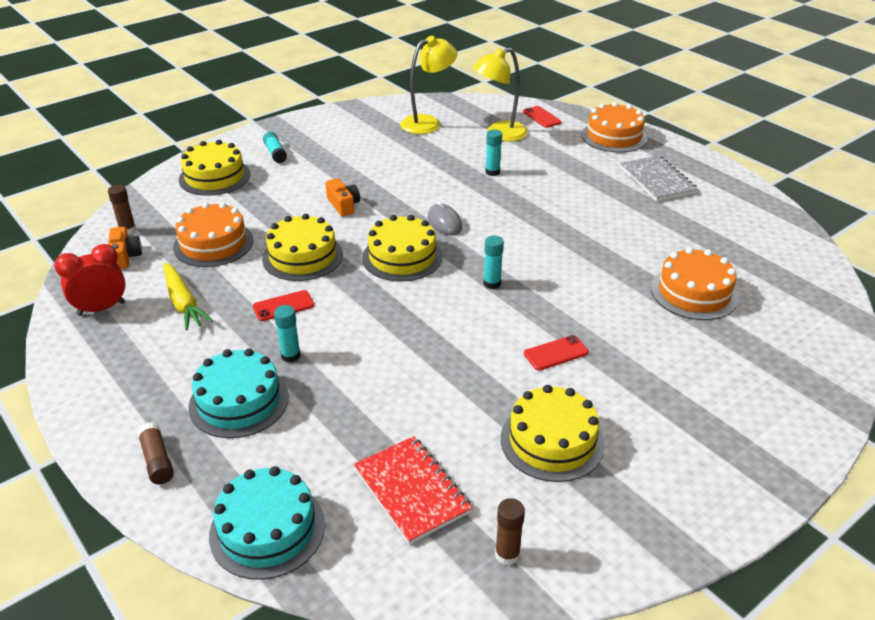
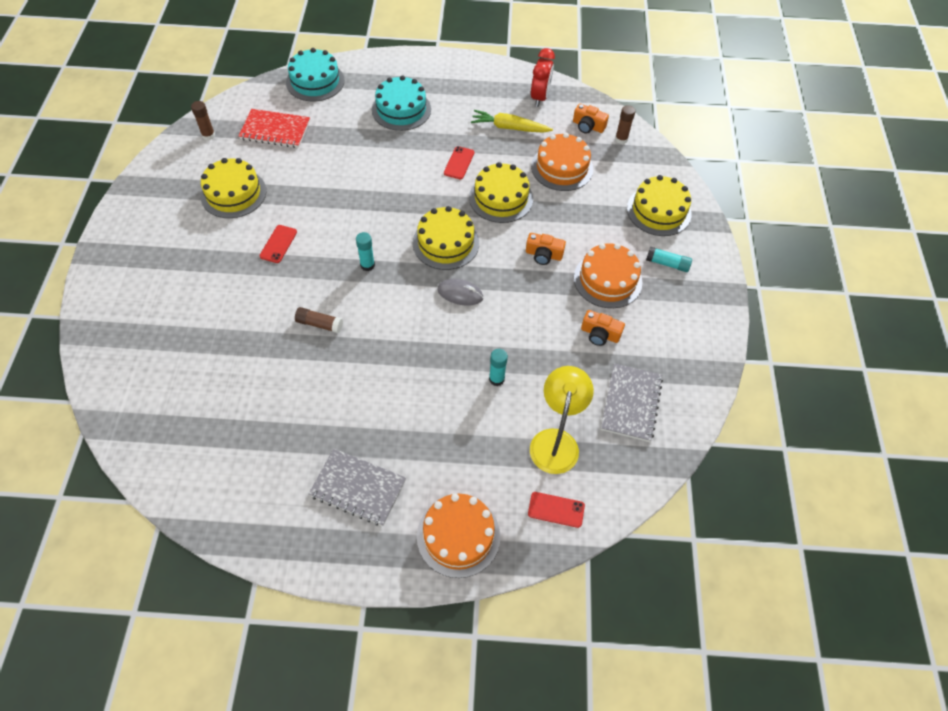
camera: 130 degrees right, 20 degrees up
(157, 460) = (395, 70): brown glue stick -> brown glue stick (319, 324)
(290, 356) = (412, 143): turquoise glue stick -> none
(388, 152) = (600, 334): none -> orange camera
(428, 123) = (631, 403): yellow lamp -> grey notebook
(694, 293) = (230, 360): orange cake -> orange cake (607, 280)

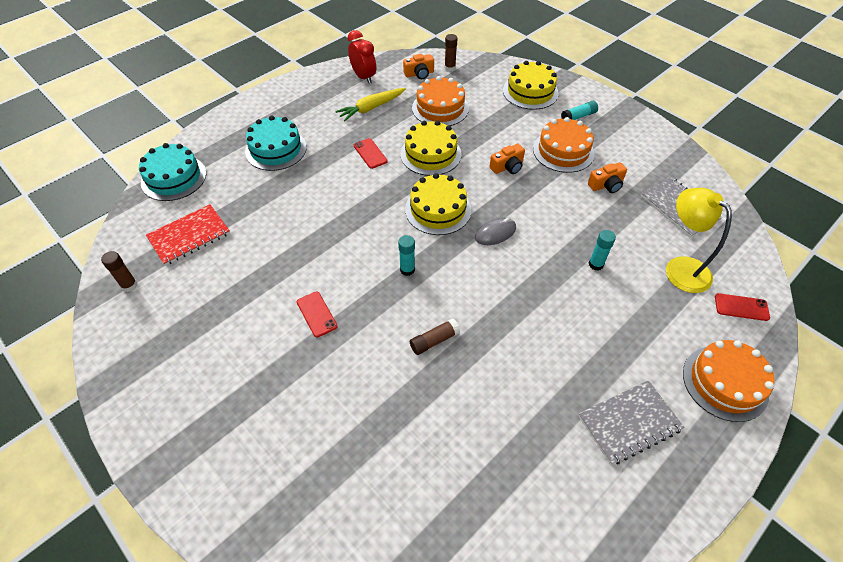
camera: 45 degrees left, 5 degrees down
(233, 193) = (220, 310): yellow cake -> none
(556, 509) = (741, 307): red phone -> red phone turned 45 degrees clockwise

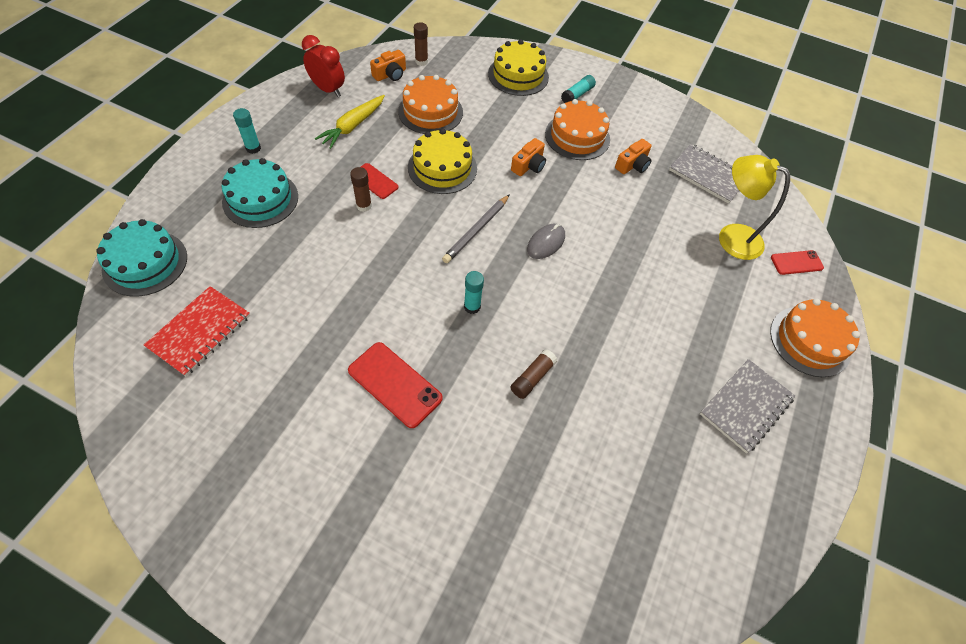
camera: 25 degrees left, 5 degrees up
(129, 285) = (150, 413): brown glue stick -> brown glue stick (364, 206)
(316, 314) = (395, 384): red phone -> red phone, size x1.63
(438, 210) = (476, 230): yellow cake -> grey pencil
(596, 264) = (655, 252): turquoise glue stick -> turquoise glue stick (253, 148)

